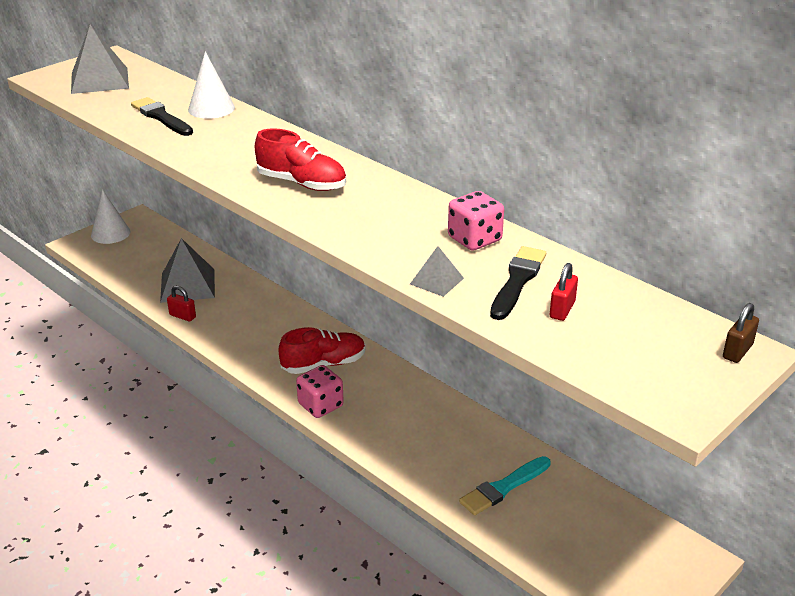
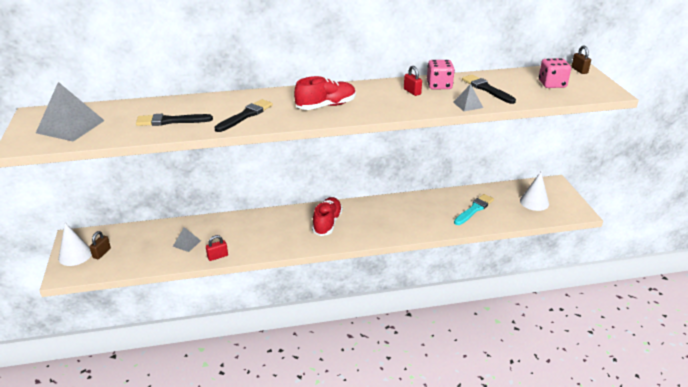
camera: 55 degrees left, 0 degrees up
(126, 245) = (101, 253): none -> brown padlock
(188, 285) = (186, 243): grey pyramid -> grey pyramid, size x0.51
(211, 108) = (186, 104): white cone -> white cone (534, 202)
(219, 148) = (245, 115): none -> black brush
(320, 405) = (361, 237): pink dice -> pink dice (552, 84)
(503, 487) = (474, 209): turquoise brush -> turquoise brush turned 135 degrees counterclockwise
(562, 310) = (519, 88): red padlock -> red padlock (412, 92)

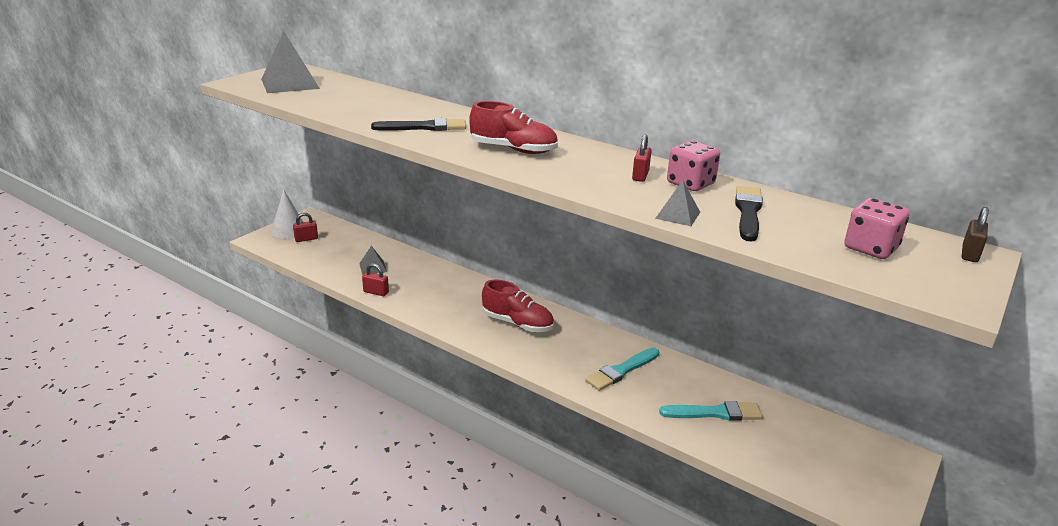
camera: 45 degrees right, 5 degrees down
(101, 253) = (306, 239): brown padlock -> red padlock
(171, 121) = (359, 107): black brush -> none
(327, 223) = (517, 323): red shoe -> red shoe turned 60 degrees clockwise
(411, 215) = (621, 371): none -> turquoise brush
(534, 202) = (824, 459): white cone -> none

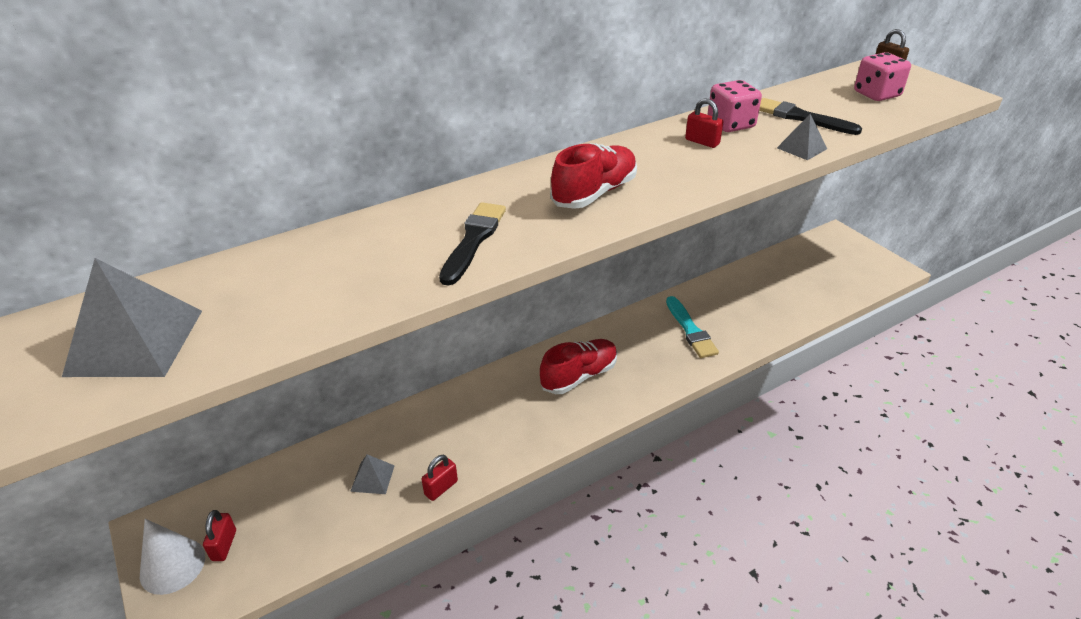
camera: 65 degrees left, 10 degrees up
(715, 413) = (766, 298): turquoise brush -> none

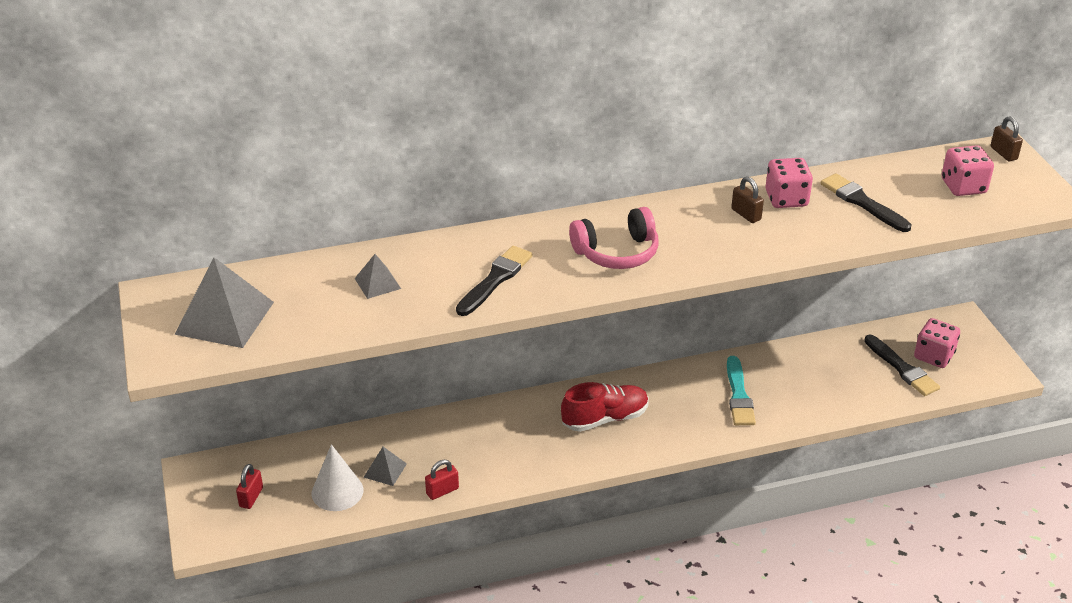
camera: 15 degrees right, 0 degrees up
(172, 565) = (208, 503): white cone -> white cone (337, 491)
(594, 193) = (617, 252): red shoe -> pink headphones
(702, 142) = (746, 214): red padlock -> brown padlock
(802, 148) = (838, 238): grey pyramid -> grey pyramid (377, 283)
(813, 281) = (902, 368): none -> black brush
(832, 266) = (933, 356): none -> pink dice

